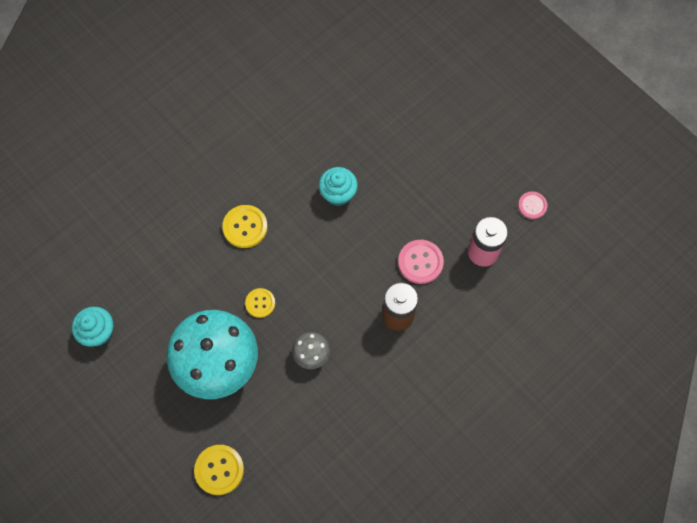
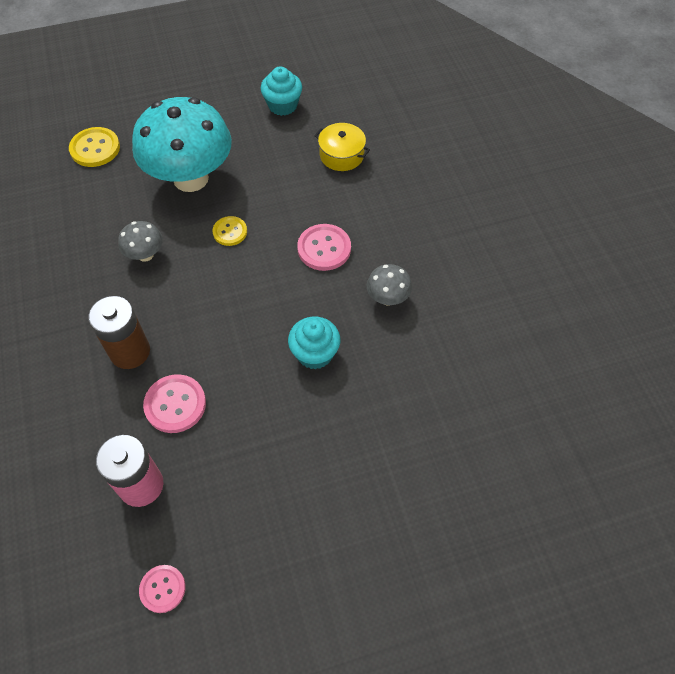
camera: 115 degrees right, 10 degrees down
(140, 256) = (341, 155): none -> yellow pot
(245, 227) = (324, 248): yellow button -> pink button
(270, 166) = (387, 298): none -> grey mushroom

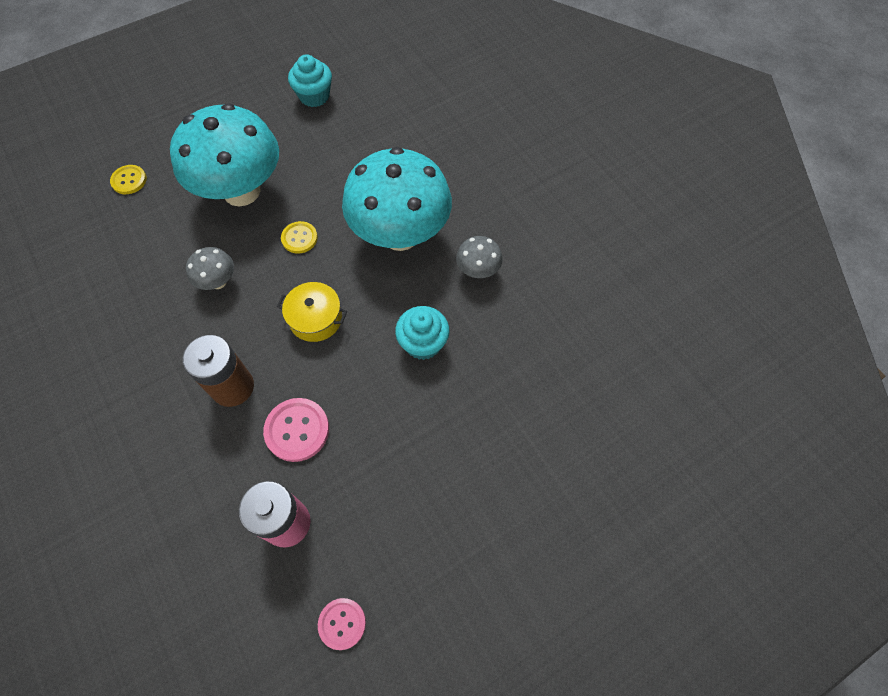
camera: 15 degrees left, 5 degrees up
(95, 148) = (129, 180): yellow button -> yellow button, size x0.65
(324, 248) = (400, 234): pink button -> turquoise mushroom
(341, 155) = (389, 135): yellow pot -> yellow pot (315, 318)

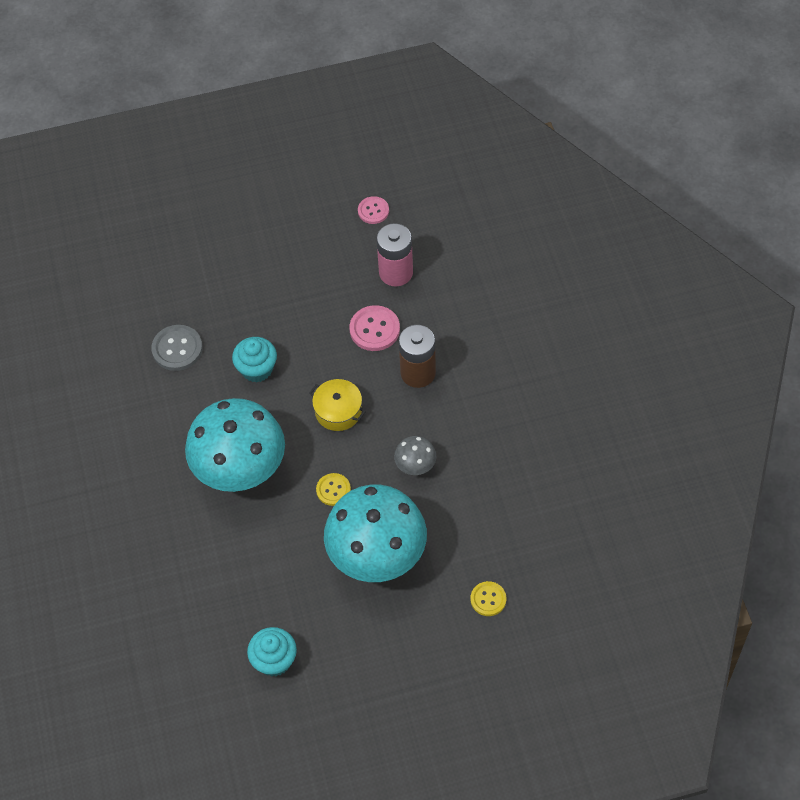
camera: 160 degrees left, 5 degrees down
(478, 270) = (186, 418): grey mushroom -> none
(523, 343) = (177, 349): none -> grey button

